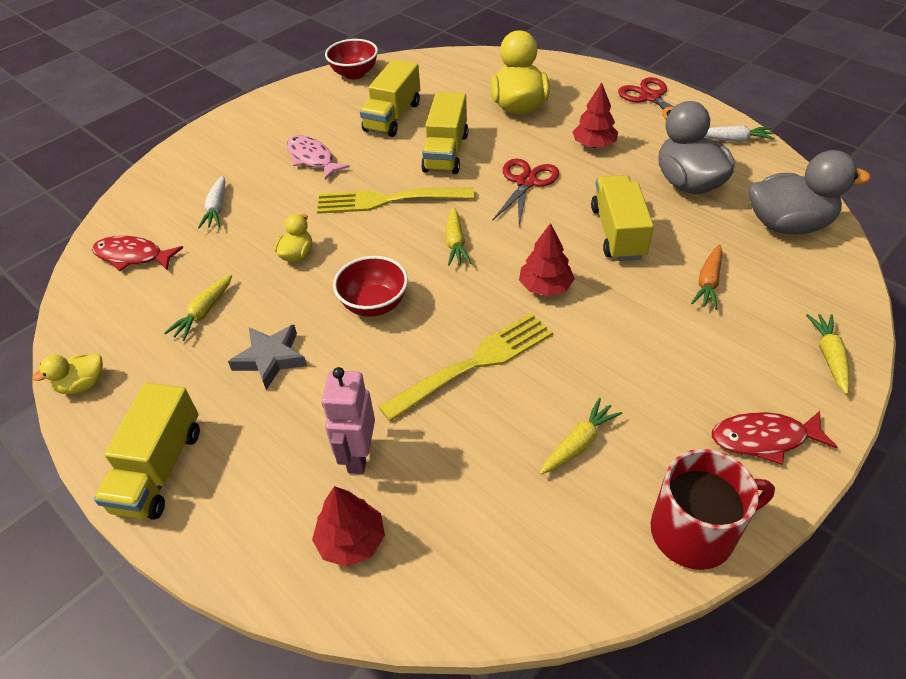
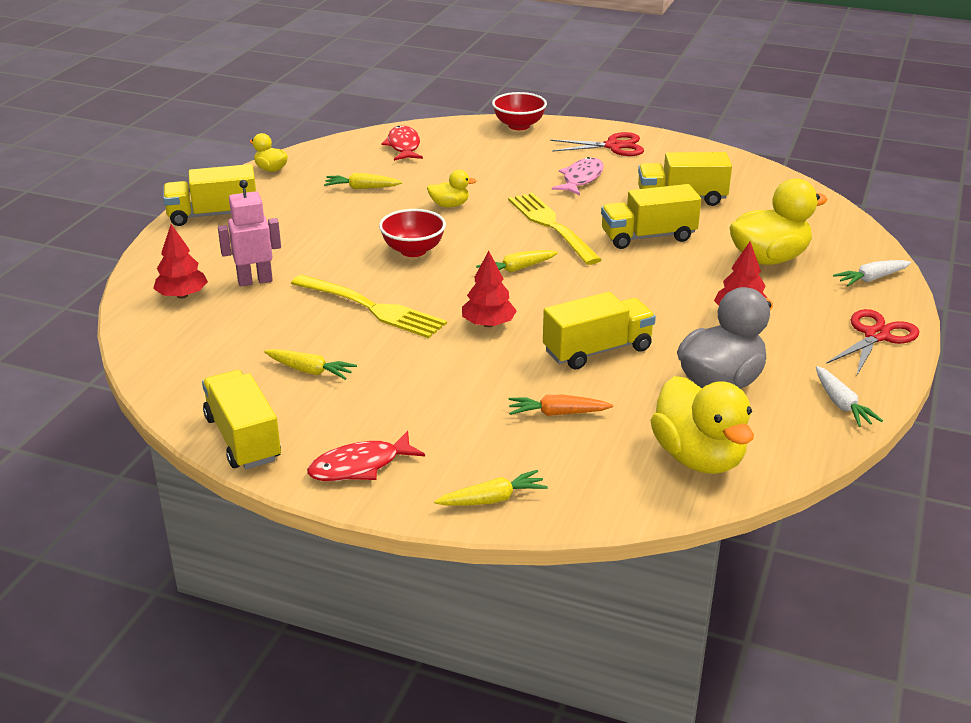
camera: 65 degrees right, 15 degrees down
(217, 208) = (481, 159): white carrot -> white carrot (871, 279)
(271, 359) = (330, 225): grey star -> none
(354, 74) = (735, 164): red bowl -> red bowl (519, 126)
(526, 182) = (637, 287): red scissors -> red scissors (613, 146)
(694, 531) = (243, 438): red mug -> yellow truck
(764, 439) = (360, 466): red fish -> red fish turned 90 degrees counterclockwise
(788, 225) = (698, 458): grey duck -> yellow duck

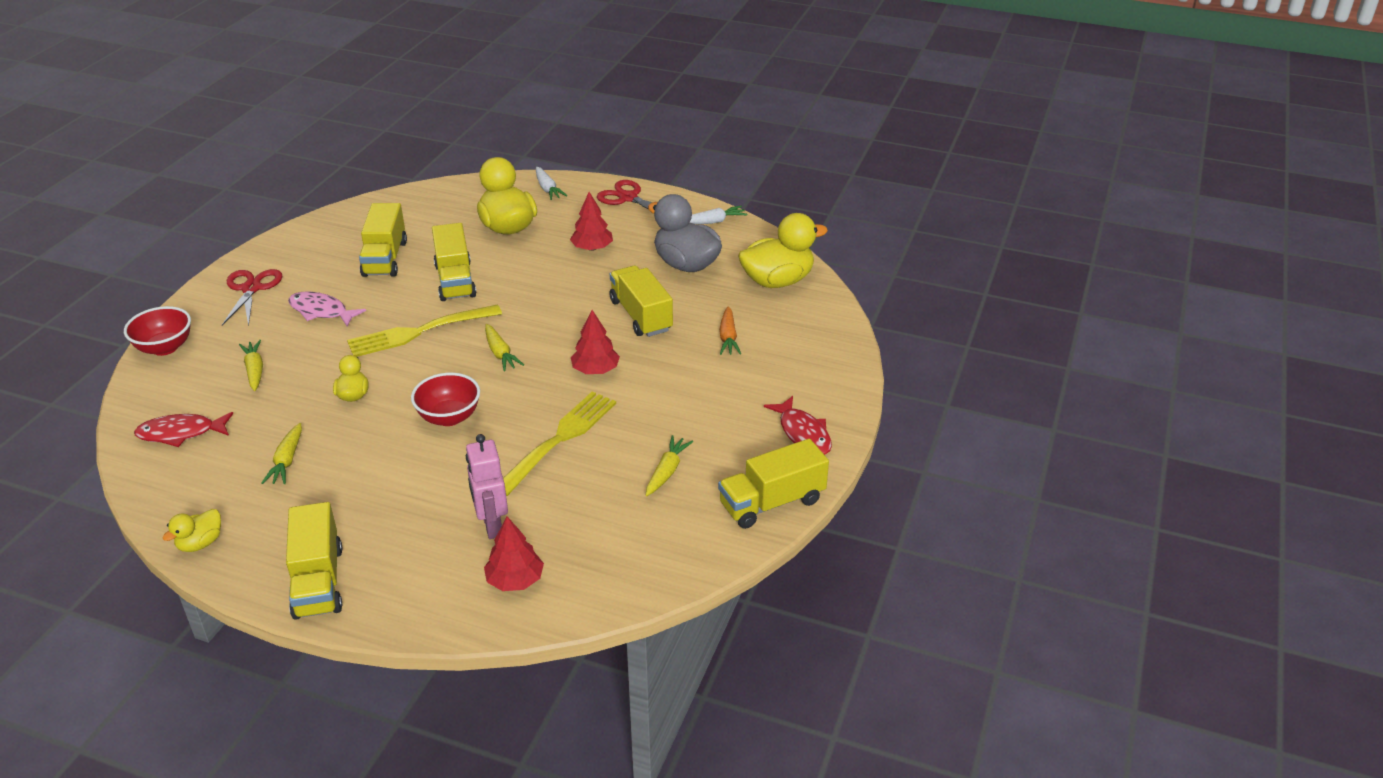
camera: 90 degrees left, 5 degrees up
(492, 499) = (834, 368): yellow carrot -> yellow carrot (255, 370)

